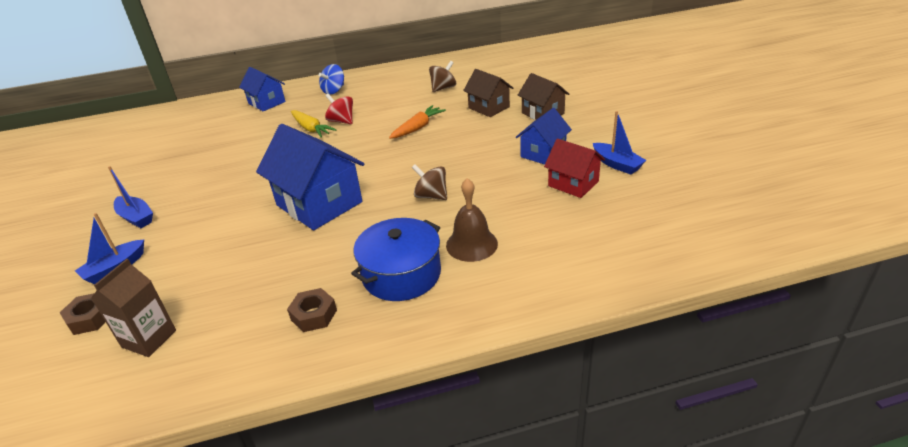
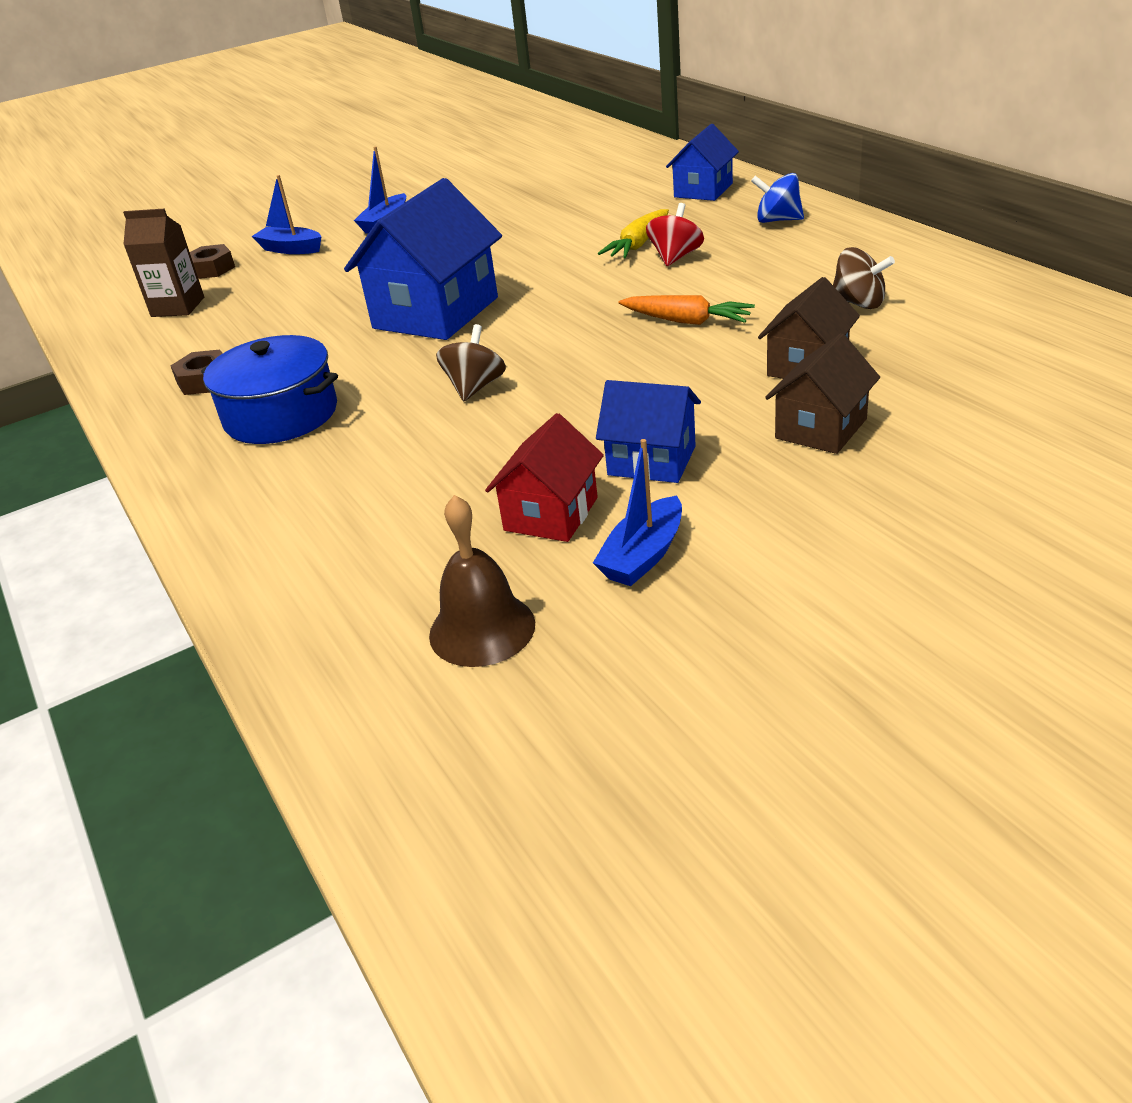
camera: 75 degrees right, 0 degrees up
(471, 244) = (352, 451): brown bell -> brown bell (482, 629)

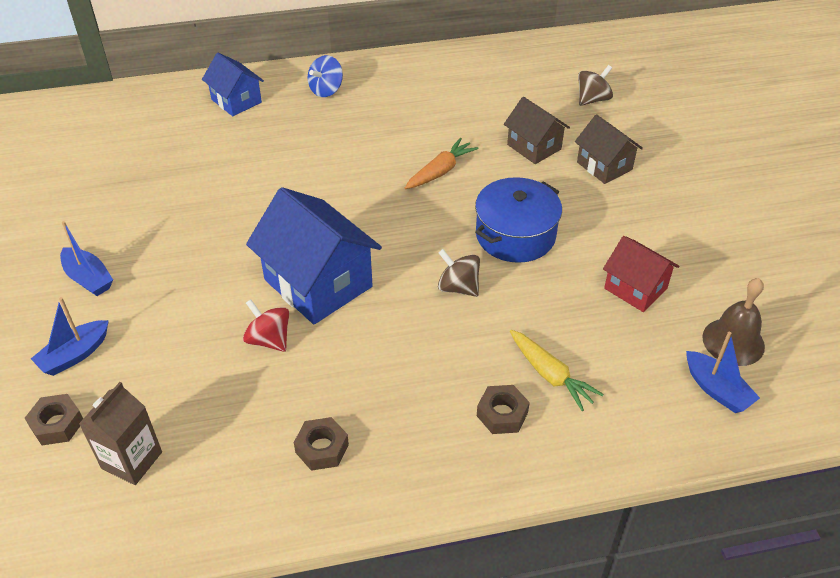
camera: 75 degrees left, 10 degrees up
(275, 466) = (502, 414): none -> brown nut
(281, 415) = (423, 402): blue pot -> blue pot (515, 235)
(638, 244) = (300, 156): yellow carrot -> yellow carrot (550, 375)
(643, 555) = (692, 264): blue boat -> blue boat (717, 390)
(651, 460) = (601, 234): blue house -> none
(675, 257) = (339, 147): red spinning top -> red spinning top (269, 339)
(859, 303) = (474, 104): brown spinning top -> brown spinning top (592, 99)

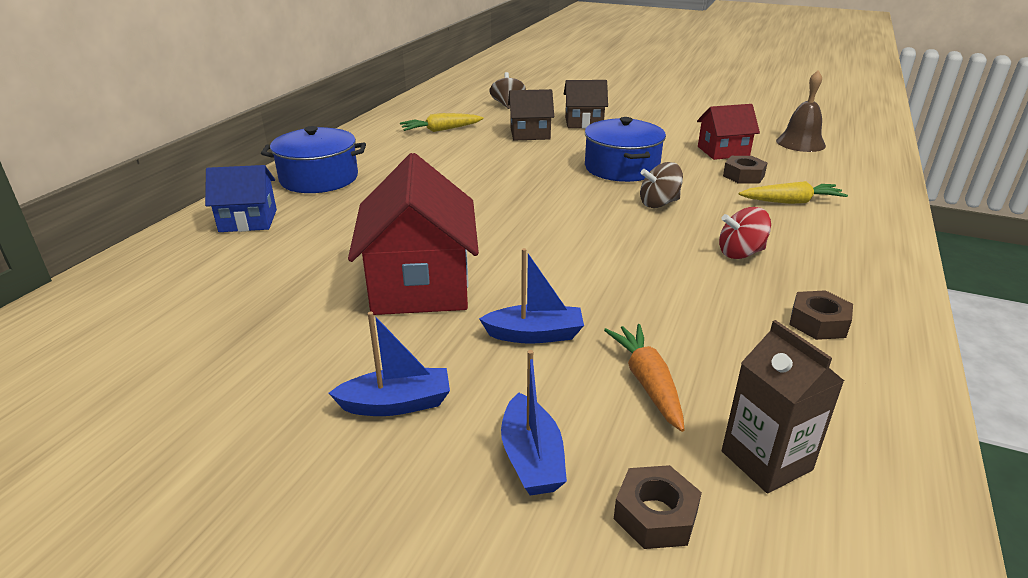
camera: 55 degrees left, 15 degrees down
(216, 221) = (420, 285): none -> red house
(269, 339) = (639, 307): red spinning top -> red spinning top (740, 253)
(318, 283) = (585, 259): blue house -> none
(326, 90) = (319, 178): blue spinning top -> blue pot
(440, 171) = (508, 169): orange carrot -> orange carrot (647, 382)
(483, 94) = (441, 130): none -> yellow carrot
(502, 414) = (823, 231): brown nut -> brown nut (743, 176)
(717, 390) = (843, 160): blue boat -> blue boat (535, 334)

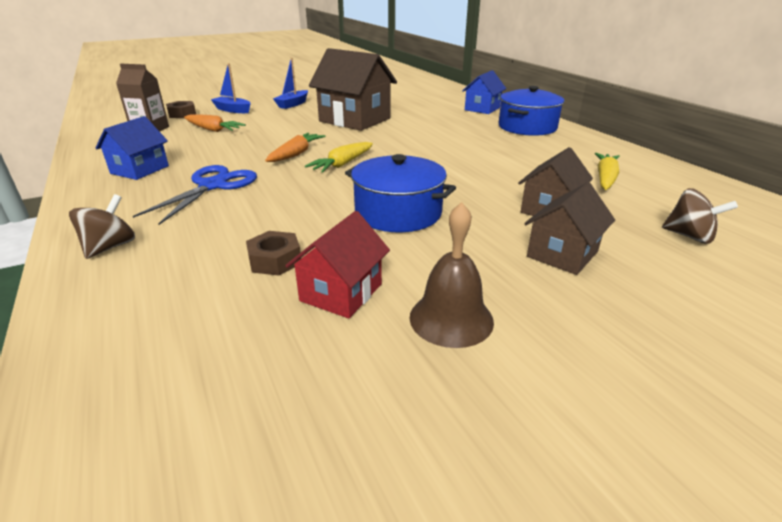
camera: 130 degrees right, 0 degrees up
(420, 285) = (355, 120): red house -> brown house
(535, 334) = (278, 125): blue boat -> none
(603, 257) = (296, 154): none -> orange carrot
(659, 203) = (313, 195): brown spinning top -> brown spinning top (110, 247)
(740, 253) = (213, 186): red spinning top -> blue scissors
(791, 202) = (198, 248): yellow carrot -> yellow carrot (342, 164)
(800, 143) = (248, 393): brown bell -> brown bell (451, 319)
(818, 323) = (140, 170): brown nut -> blue house

